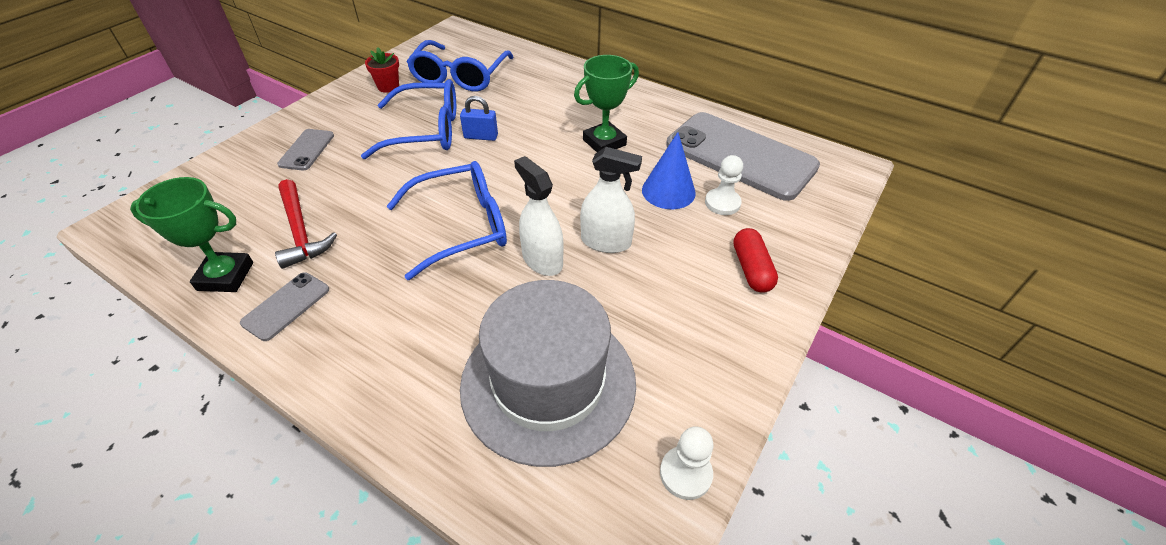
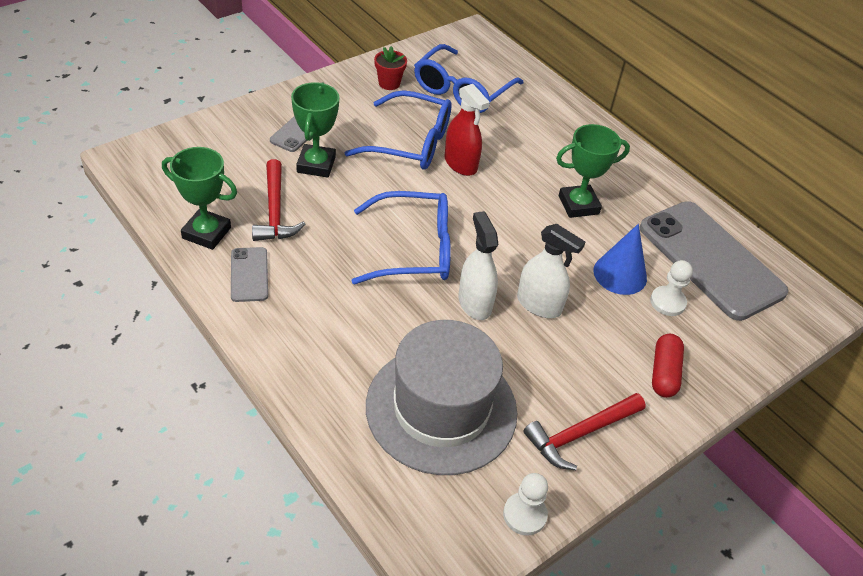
camera: 15 degrees right, 0 degrees up
(286, 306) = (249, 274): grey phone -> grey phone turned 60 degrees counterclockwise
(334, 175) = (316, 165): none -> green trophy
(481, 136) = (460, 164): blue padlock -> red spray bottle
(702, 358) = (580, 434): none -> red hammer

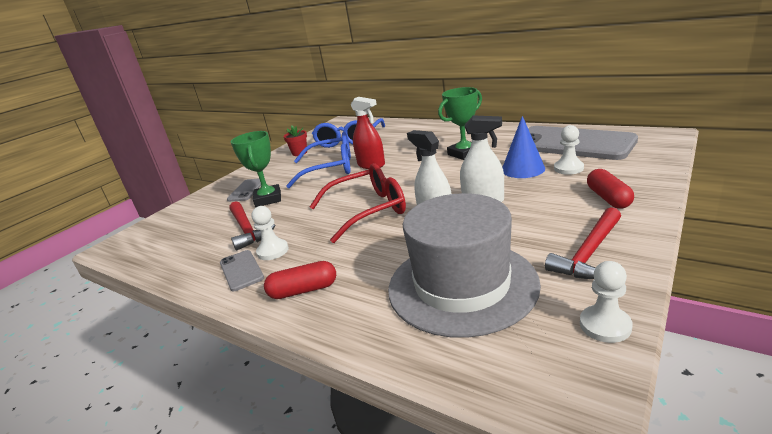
camera: 10 degrees left, 20 degrees down
(206, 233) = (194, 261): green trophy -> none
(289, 262) = (273, 251): none -> white pawn
(298, 336) = (303, 290): none -> red capsule
(414, 249) = (368, 210): blue glasses -> red glasses

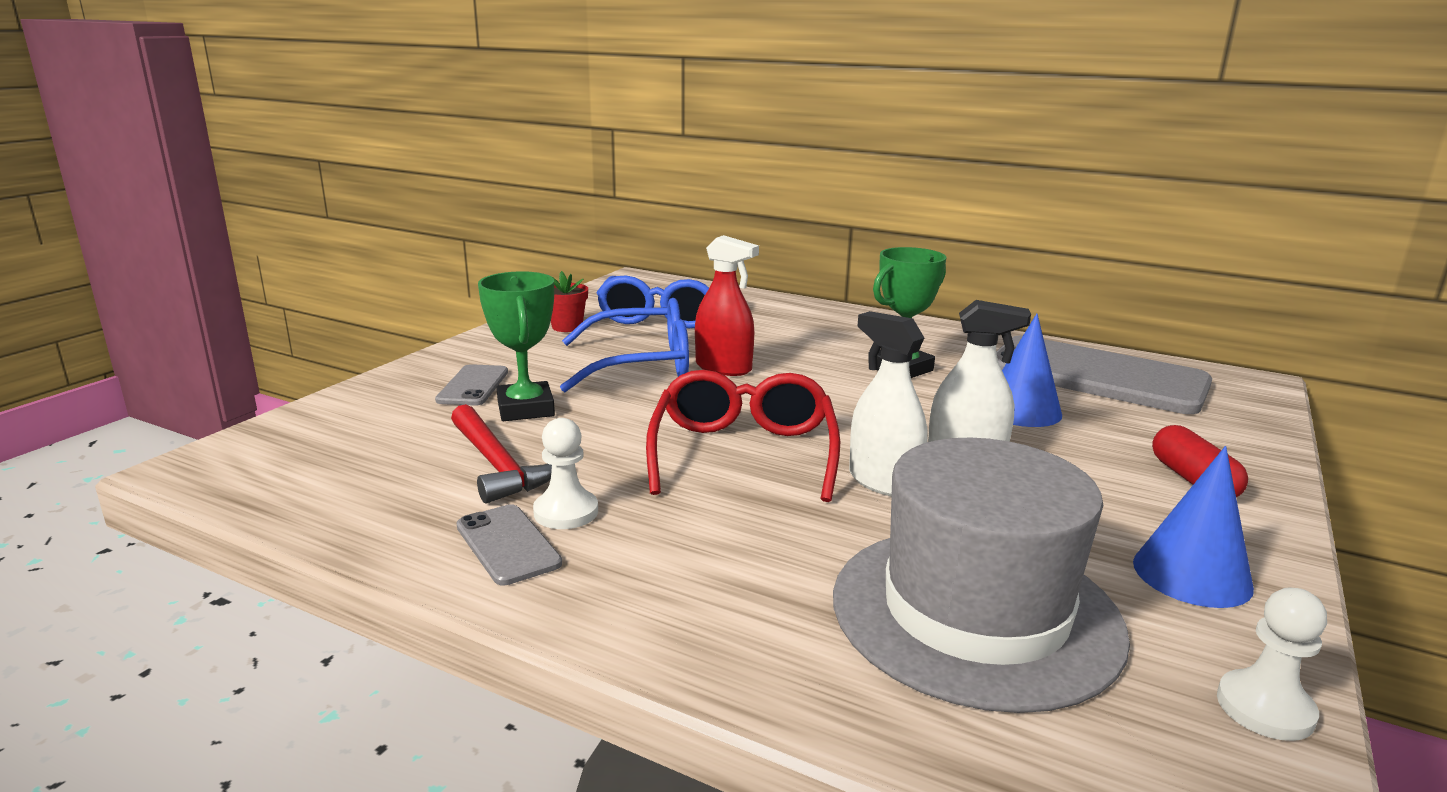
camera: 10 degrees left, 5 degrees down
(303, 290) = (655, 596): red capsule -> none
(368, 210) = (743, 453): red glasses -> red glasses turned 60 degrees counterclockwise
(568, 168) = (1104, 419): white pawn -> none
(589, 253) = (1192, 574): red hammer -> blue cone

